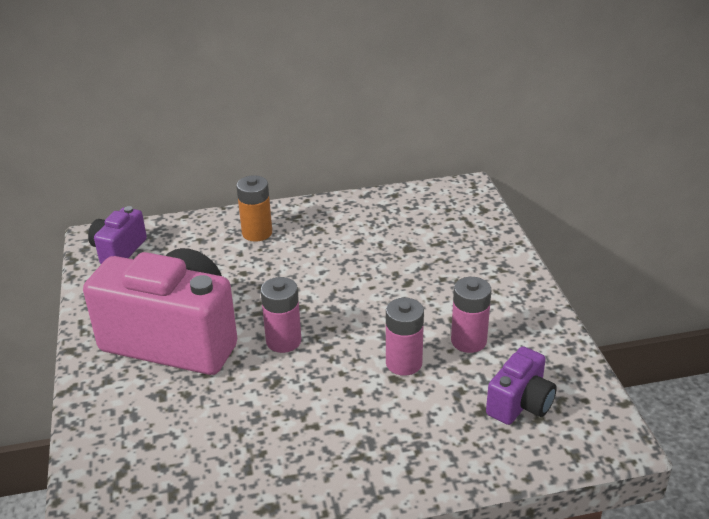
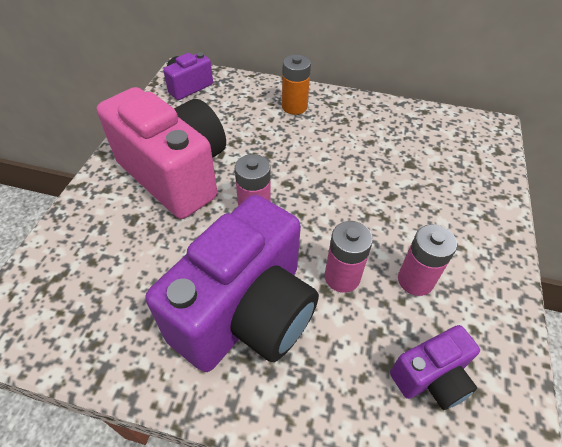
camera: 25 degrees right, 15 degrees up
(335, 423) = (246, 313): none -> purple camera

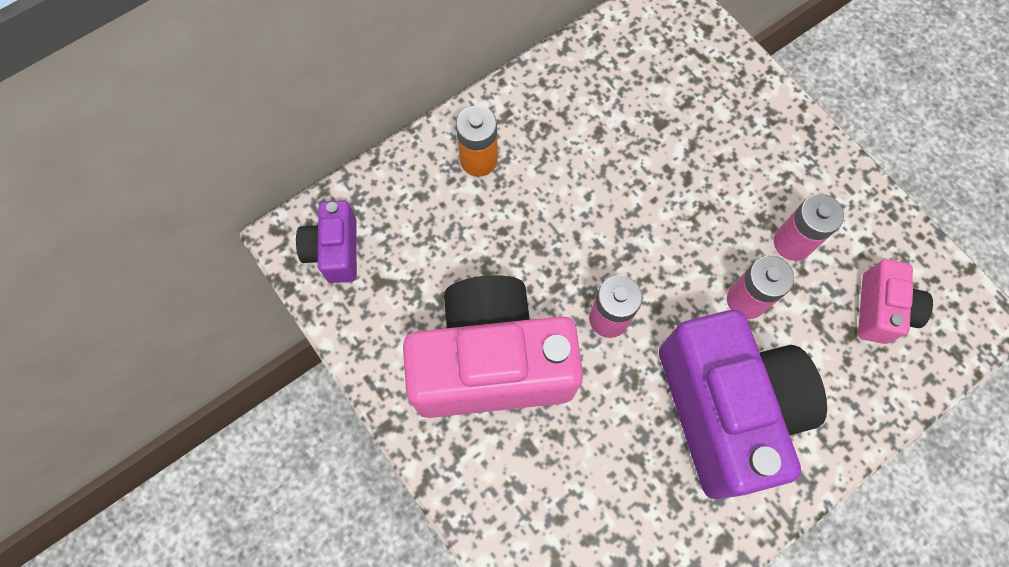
camera: 50 degrees left, 20 degrees up
(431, 377) = (881, 310): purple camera -> pink camera

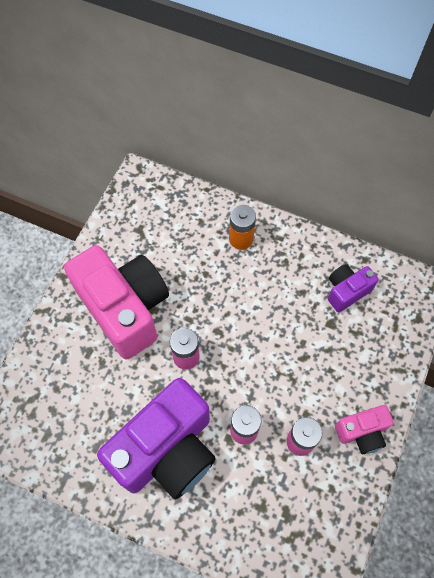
camera: 60 degrees right, 5 degrees down
(335, 251) = (144, 199): purple camera -> purple camera (346, 291)
(881, 310) = (288, 519): pink camera -> pink camera (362, 432)

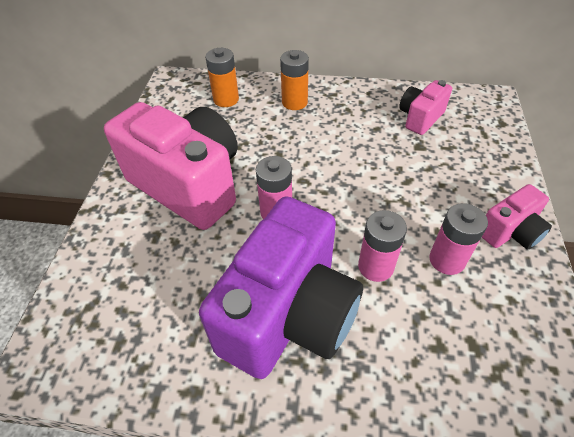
camera: 15 degrees left, 15 degrees down
(180, 217) = (226, 99): none -> orange battery
(346, 291) = (420, 118): purple camera -> pink camera

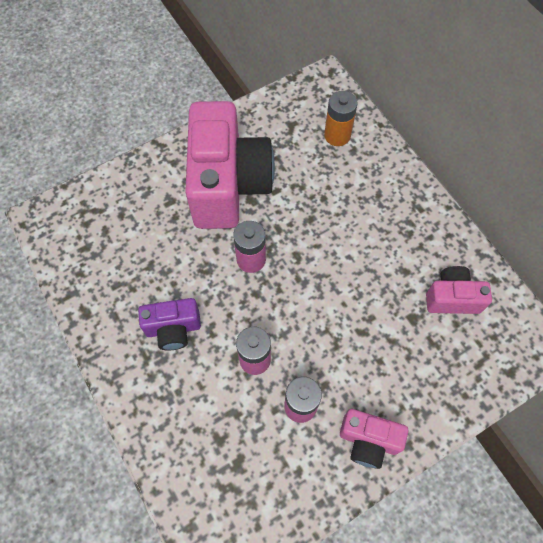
camera: 50 degrees right, 15 degrees up
(289, 315) = (173, 329): purple camera -> purple camera, size x0.48
(294, 102) = (380, 187): orange battery -> none

